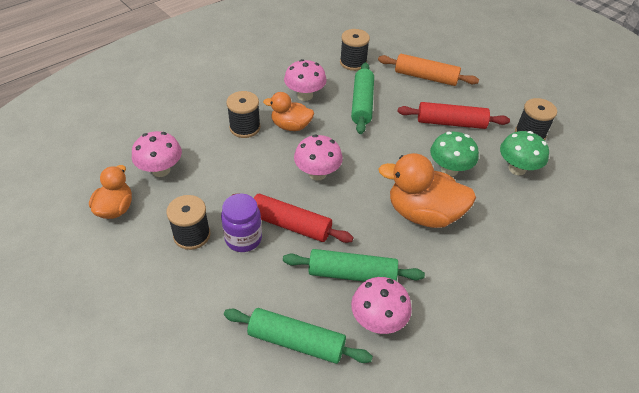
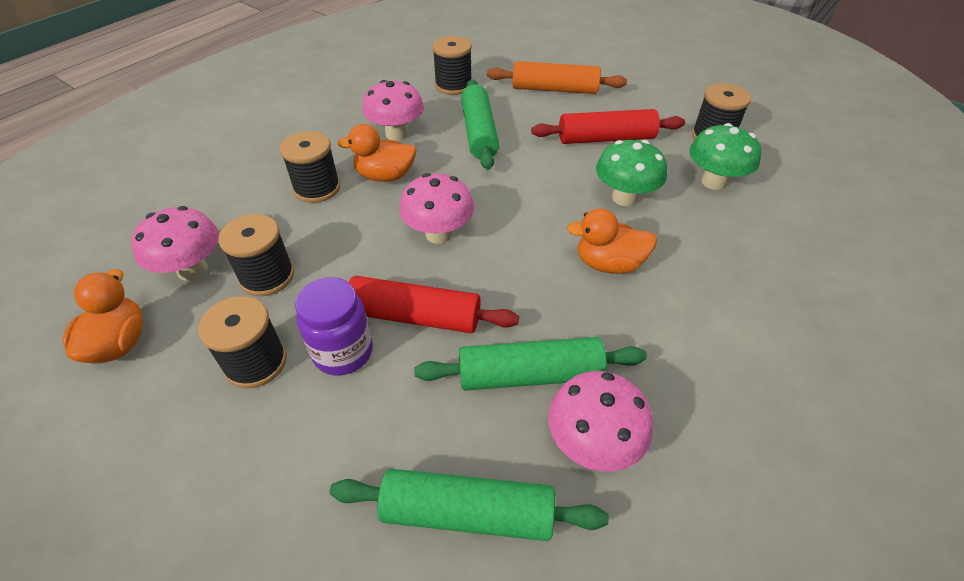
camera: 10 degrees left, 0 degrees up
(205, 183) = (267, 276): none -> black spool
(423, 213) = (608, 264): orange duck -> orange duck, size x0.61

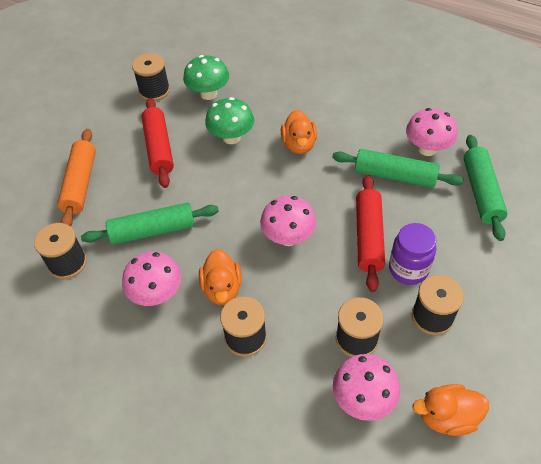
camera: 95 degrees left, 5 degrees up
(530, 375) = (395, 176): green rolling pin -> green rolling pin turned 60 degrees counterclockwise

